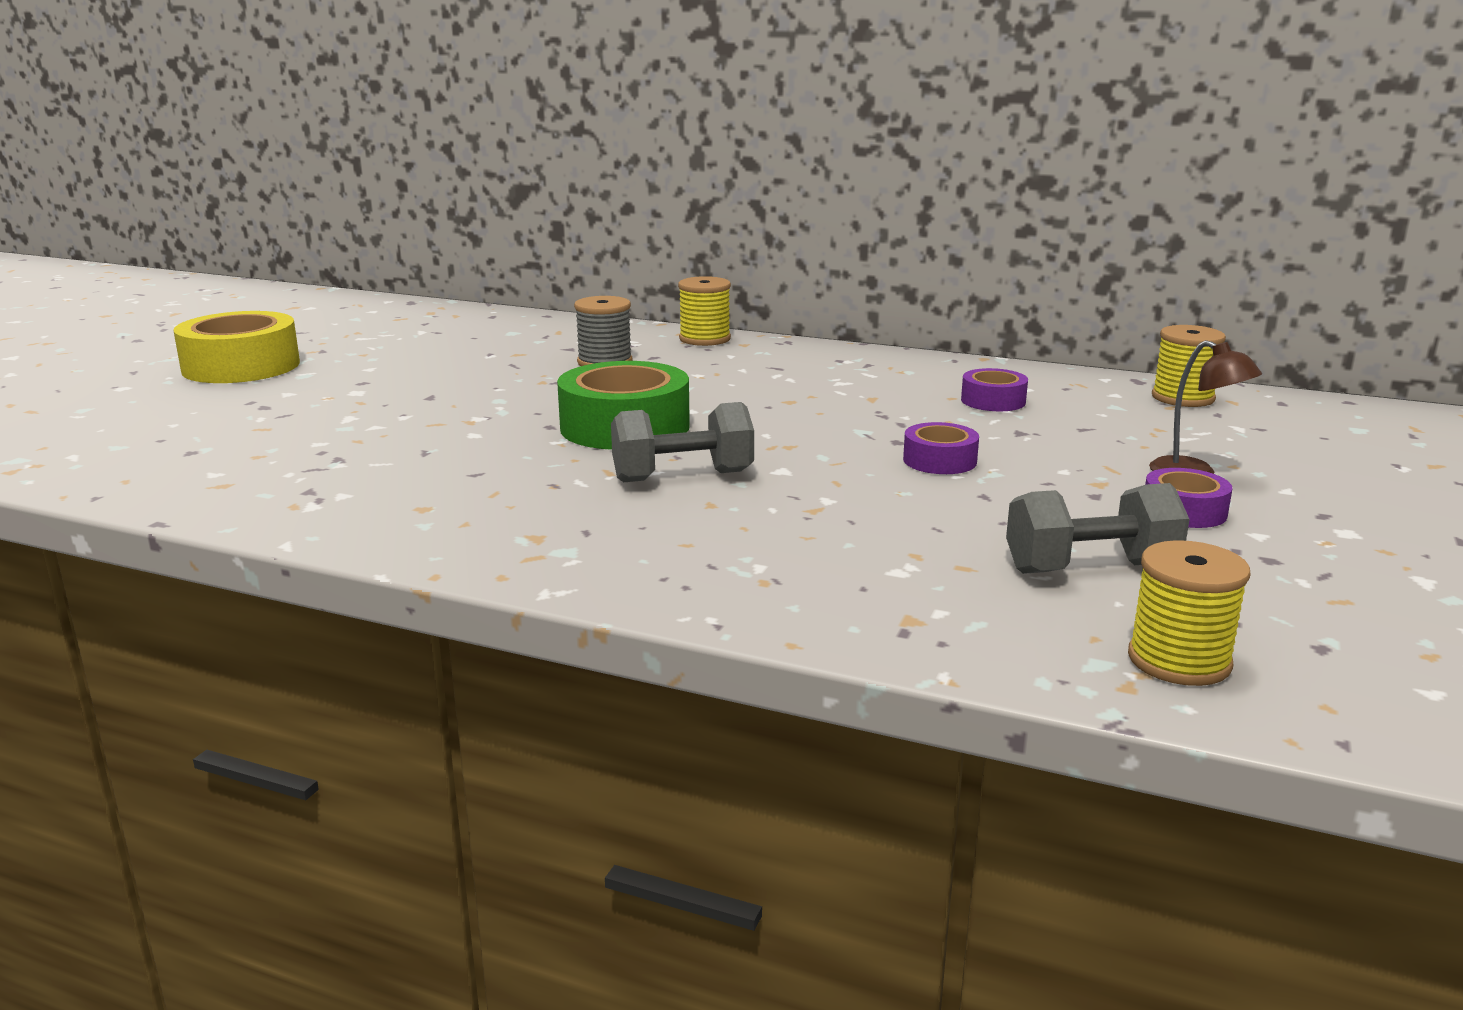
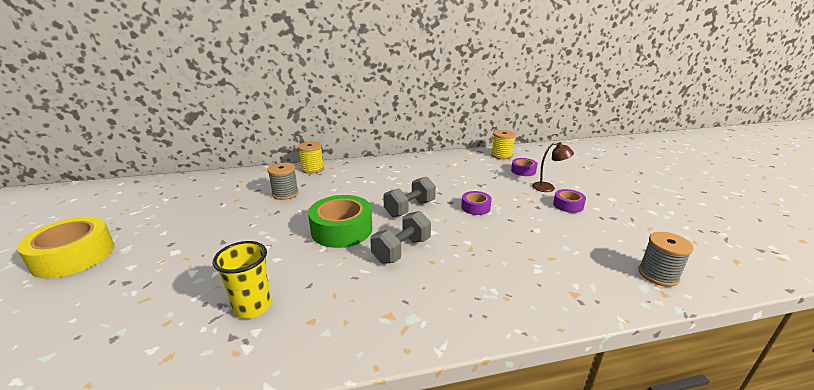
camera: 35 degrees left, 5 degrees up
(371, 472) = (253, 307): none -> yellow cup
(993, 401) = (453, 172): purple tape -> purple tape (523, 171)
(1090, 568) = (582, 242): grey dumbbell -> grey dumbbell (410, 208)
(1179, 661) = (658, 274): yellow spool -> grey spool

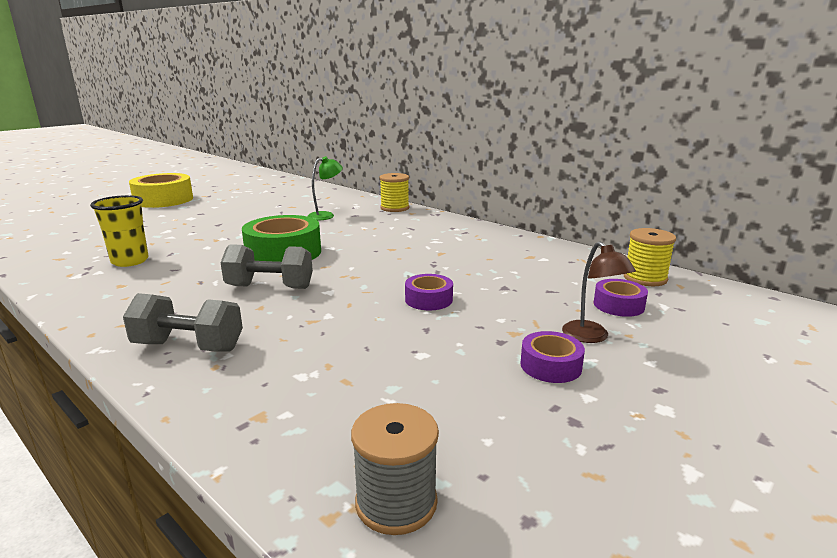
camera: 55 degrees right, 5 degrees down
(285, 194) = (326, 215): grey spool -> green lamp
(410, 208) = (370, 267): grey dumbbell -> grey dumbbell (188, 347)

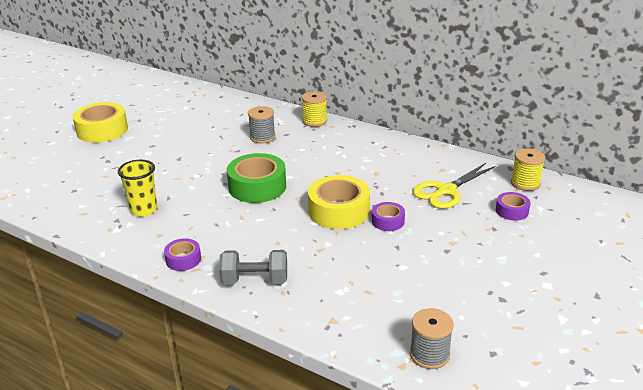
camera: 10 degrees left, 10 degrees up
(270, 287) = (271, 223): grey dumbbell -> none
(326, 215) = (262, 137): green lamp -> grey spool
(368, 283) = (338, 211): none -> yellow tape
(526, 276) = (446, 191): none -> yellow scissors
(550, 366) = (481, 265): purple tape -> purple tape (183, 259)
(591, 337) = (500, 240): brown lamp -> none

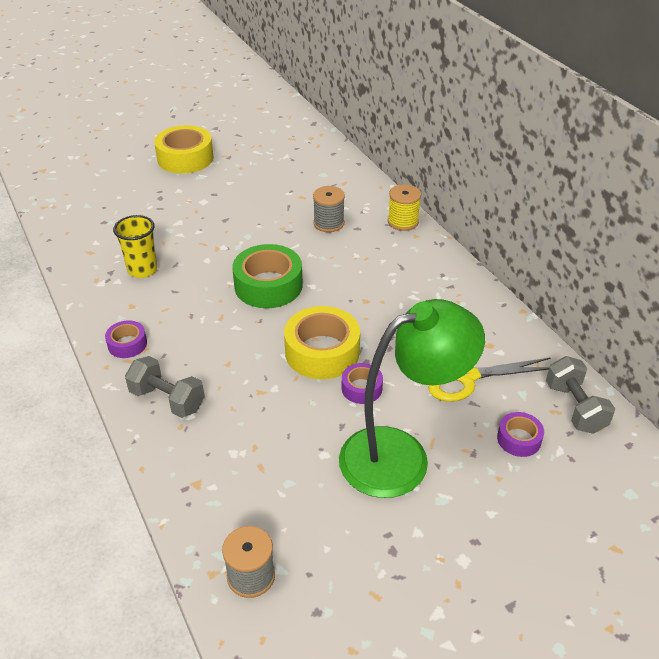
camera: 30 degrees right, 10 degrees up
(452, 247) = (401, 455): none -> green lamp
(525, 183) = (574, 408): yellow spool -> grey dumbbell

